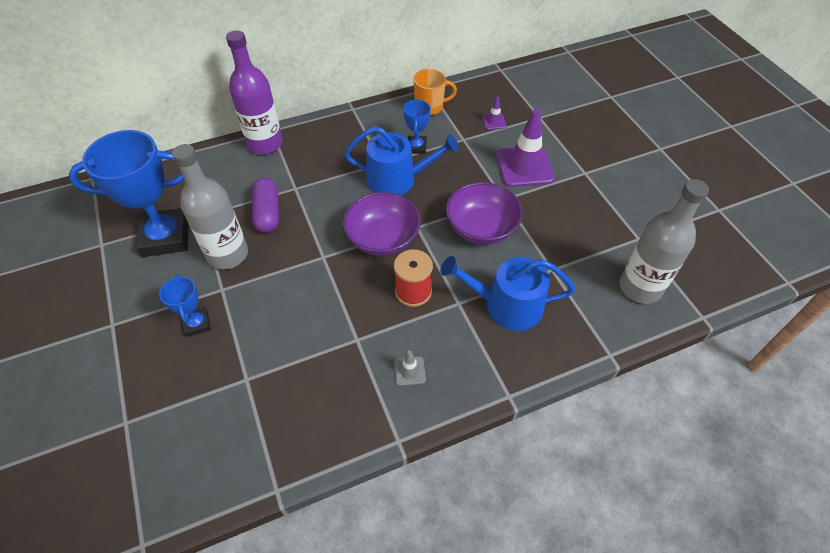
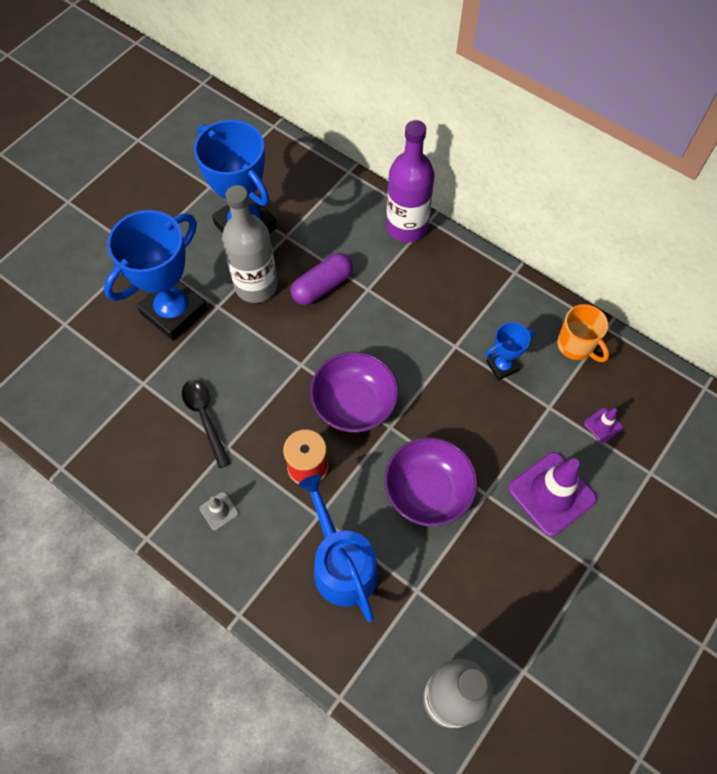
camera: 60 degrees right, 10 degrees up
(197, 324) = (174, 311): blue trophy -> blue trophy, size x2.06
(318, 344) = (205, 418): none -> black spoon
(397, 179) = (442, 374): blue watering can -> none

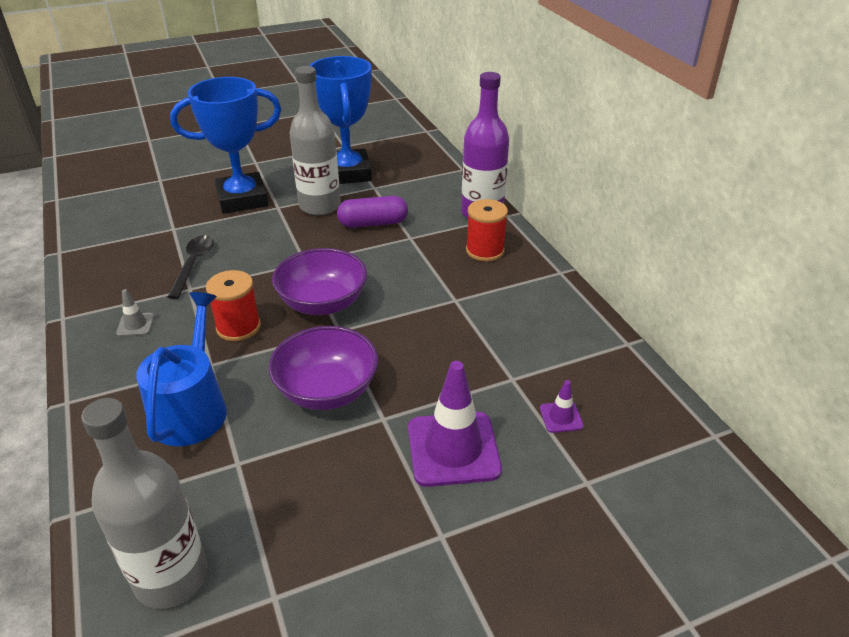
camera: 30 degrees right, 25 degrees down
(440, 275) = (485, 250): none -> red spool
(502, 366) = (489, 330): blue trophy -> none
(576, 346) = (582, 344): orange mug -> none

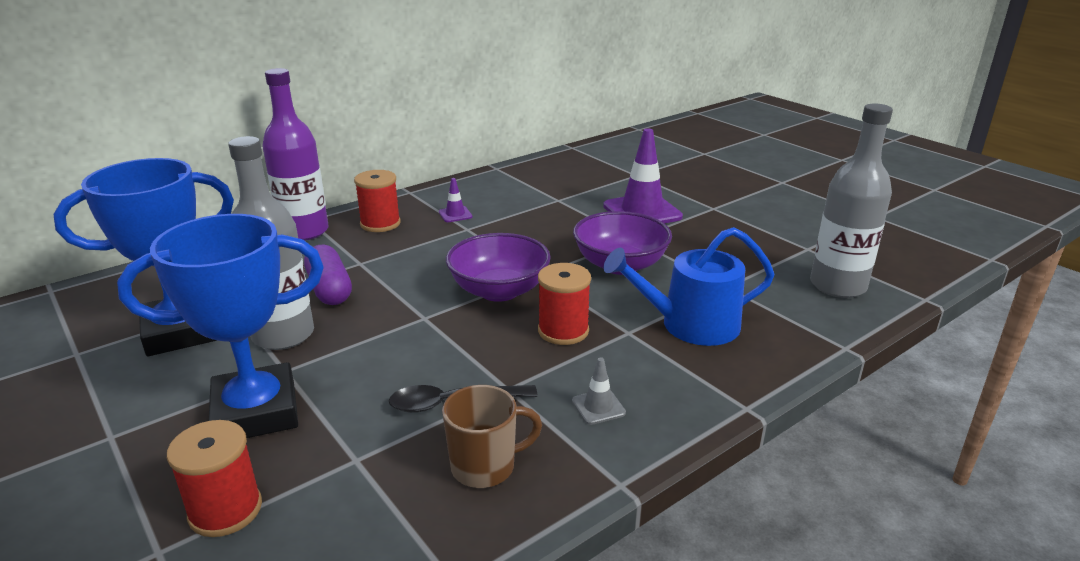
camera: 105 degrees left, 10 degrees down
(126, 270) = (485, 467): none -> brown mug
(170, 193) = (225, 510): none -> red spool
(242, 199) = (256, 412): blue trophy -> blue trophy turned 75 degrees counterclockwise
(561, 417) = (586, 183): purple traffic cone -> purple traffic cone (455, 214)

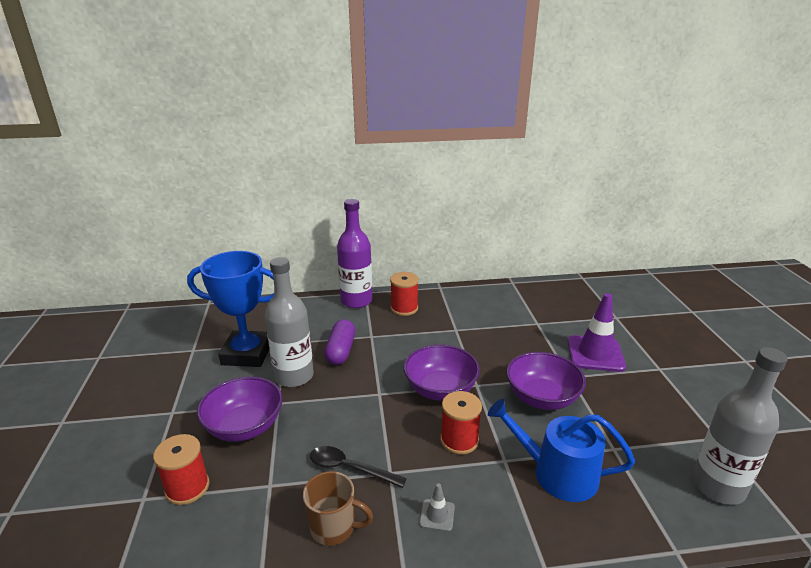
camera: 30 degrees right, 0 degrees up
(256, 412) = (244, 426): blue trophy -> purple bowl
(455, 214) = (456, 315): purple traffic cone -> none

